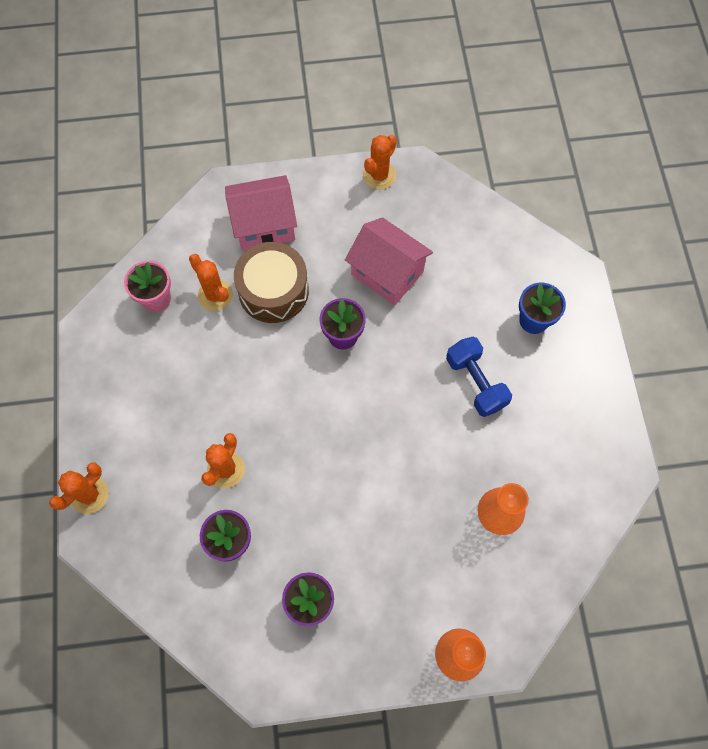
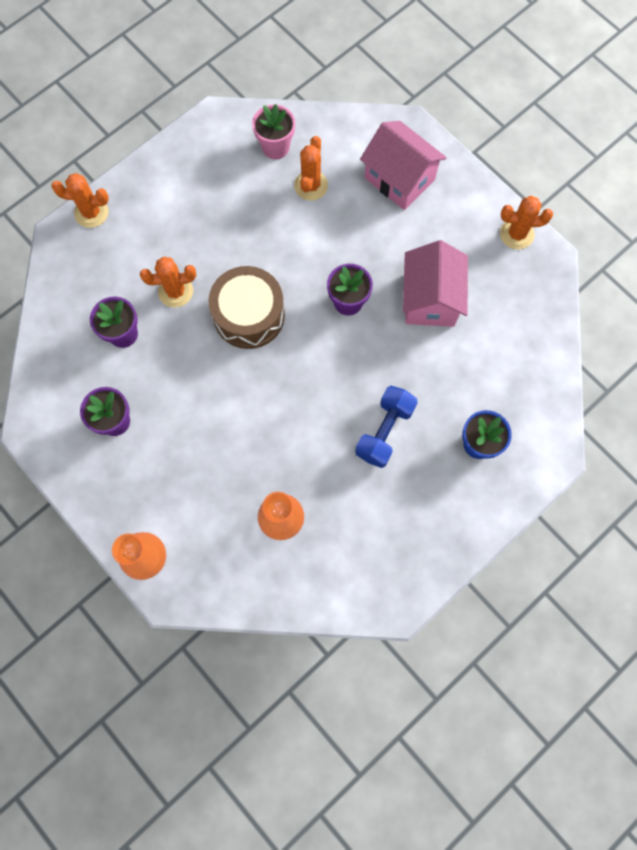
camera: 55 degrees right, 5 degrees up
(273, 290) = (347, 224): brown drum -> brown drum (249, 315)

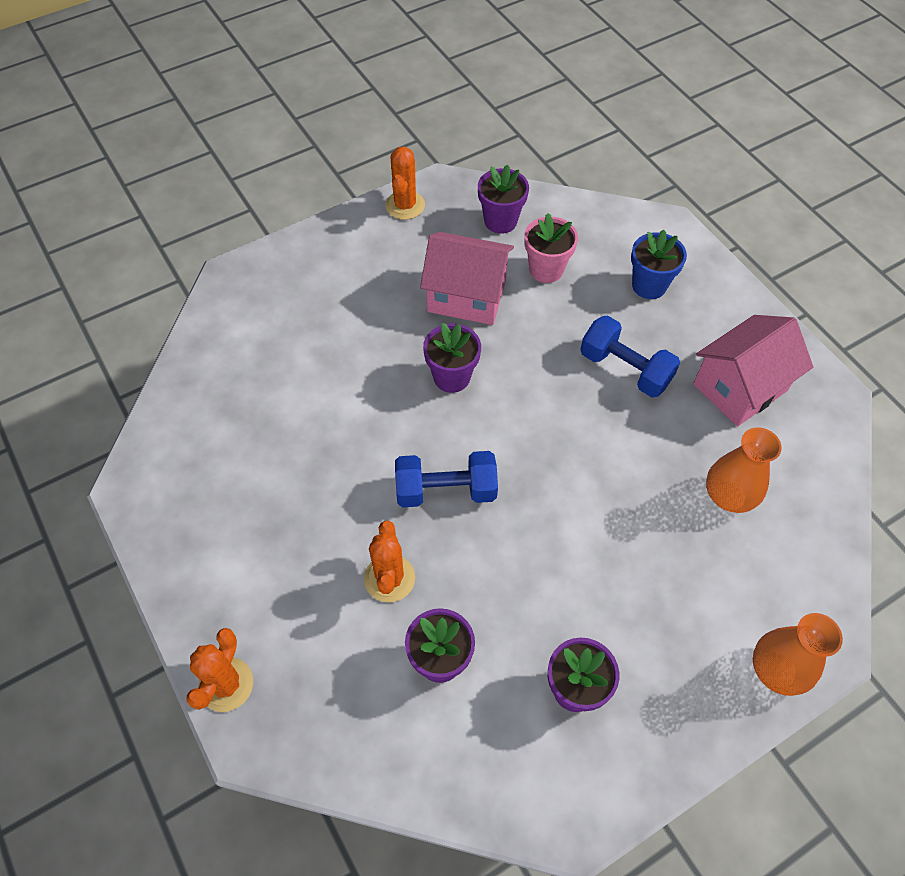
camera: 80 degrees left, 15 degrees down
(249, 315) = (446, 490): brown drum -> blue dumbbell
(275, 147) = (206, 421): pink flower pot -> pink flower pot (546, 269)
(311, 186) = (278, 390): orange cactus -> none
(399, 179) = (300, 297): pink house -> pink house (740, 387)
(520, 313) = (500, 221): none -> purple flower pot

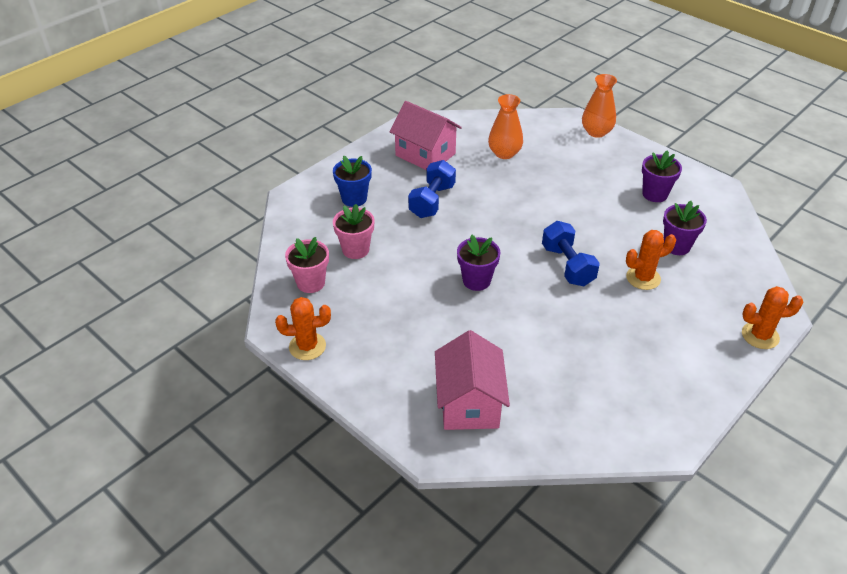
camera: 105 degrees left, 15 degrees down
(466, 296) = (397, 287): pink house -> pink house (469, 403)
(500, 221) = (311, 283): purple flower pot -> pink flower pot

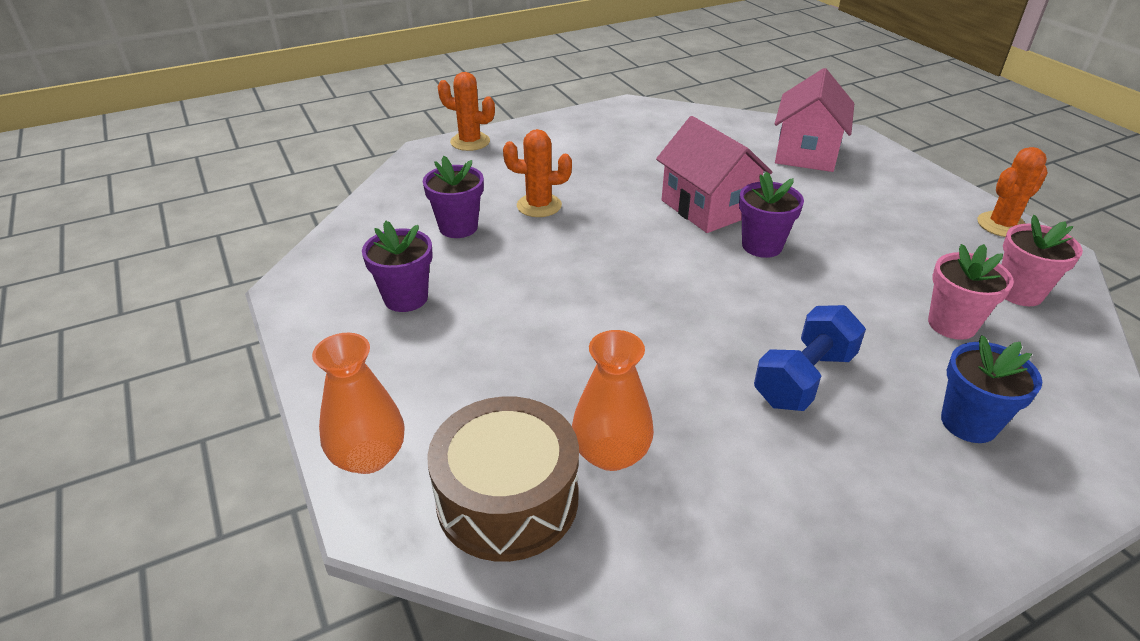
camera: 160 degrees left, 5 degrees down
(307, 346) = (1002, 225): orange cactus -> orange cactus turned 45 degrees counterclockwise
(425, 154) = (798, 501): pink house -> pink house (707, 207)
(533, 132) = (507, 498): none -> brown drum
(567, 265) = (625, 237): blue dumbbell -> none

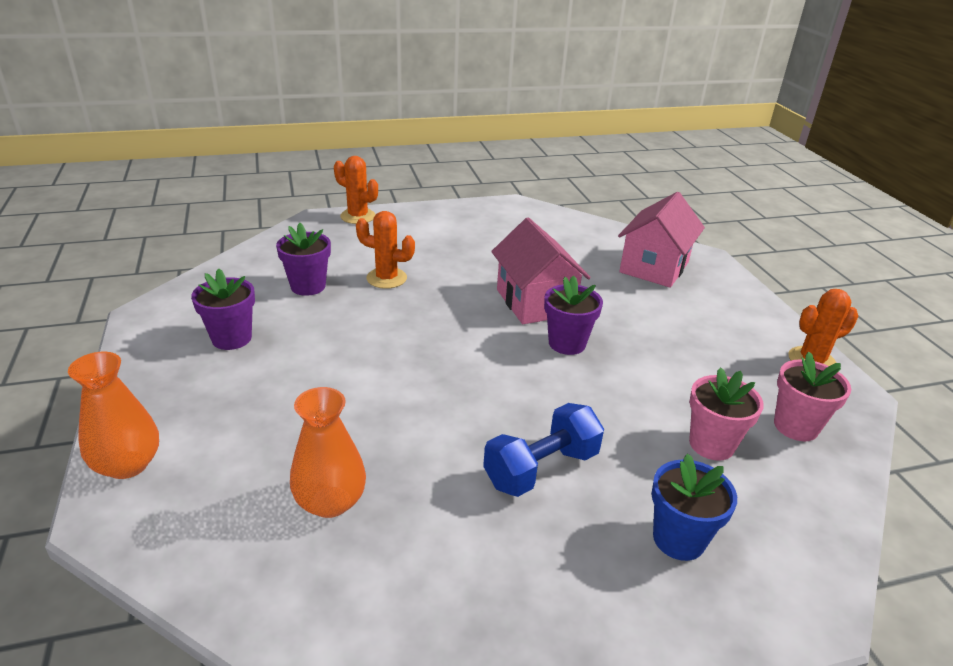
camera: 10 degrees right, 5 degrees down
(507, 498) = (220, 523): brown drum -> none

